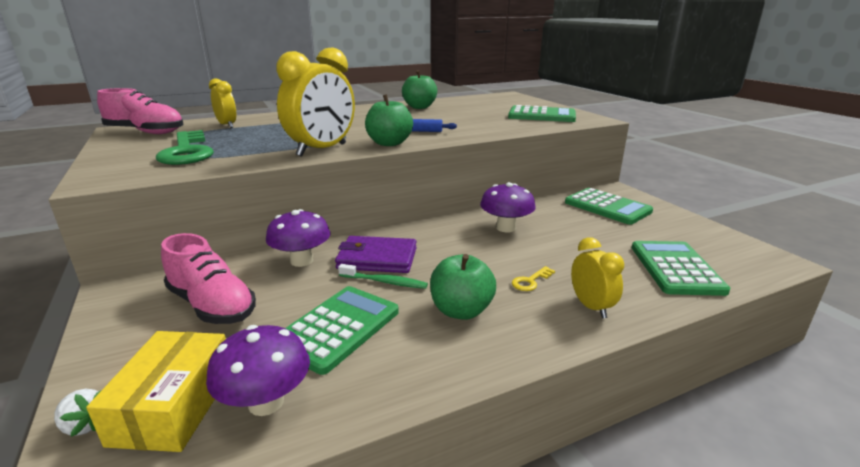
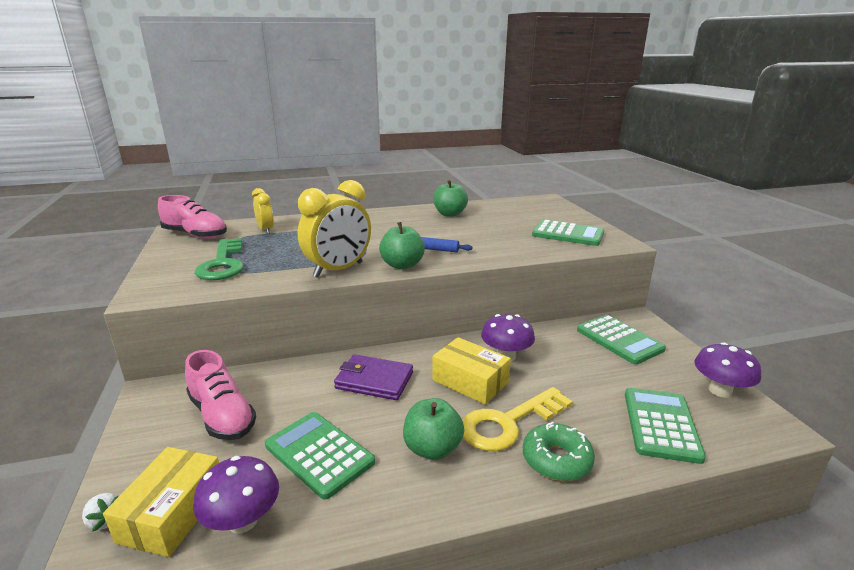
camera: 10 degrees right, 0 degrees up
(301, 261) = (307, 376): purple mushroom -> purple mushroom (720, 390)
(338, 328) = (319, 454): green calculator -> green calculator turned 90 degrees counterclockwise
(384, 282) = (373, 408): green toothbrush -> none
(478, 250) = (470, 381): none -> yellow box
(530, 281) = (508, 423): yellow key -> yellow key, size x2.41
(591, 307) = (556, 460): yellow clock -> green donut

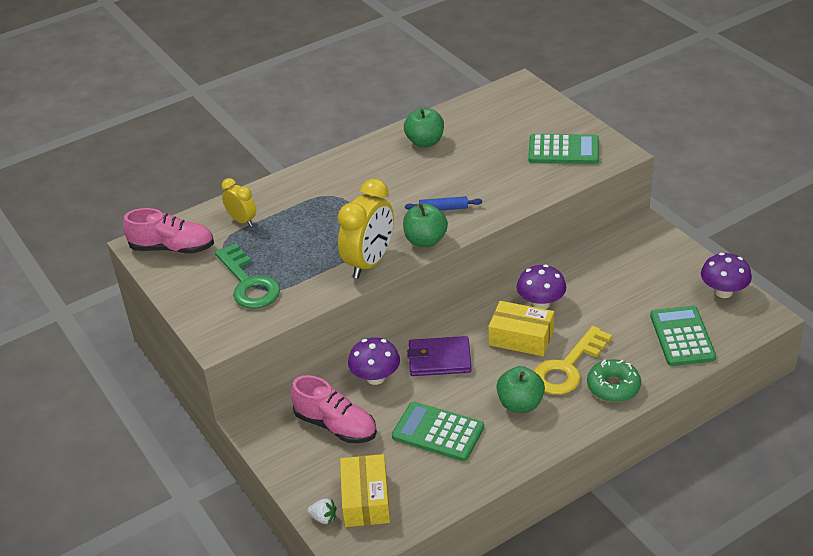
camera: 15 degrees left, 15 degrees up
(243, 521) = (419, 490): purple mushroom -> purple mushroom (375, 378)
(619, 340) = (634, 258): green calculator -> none

